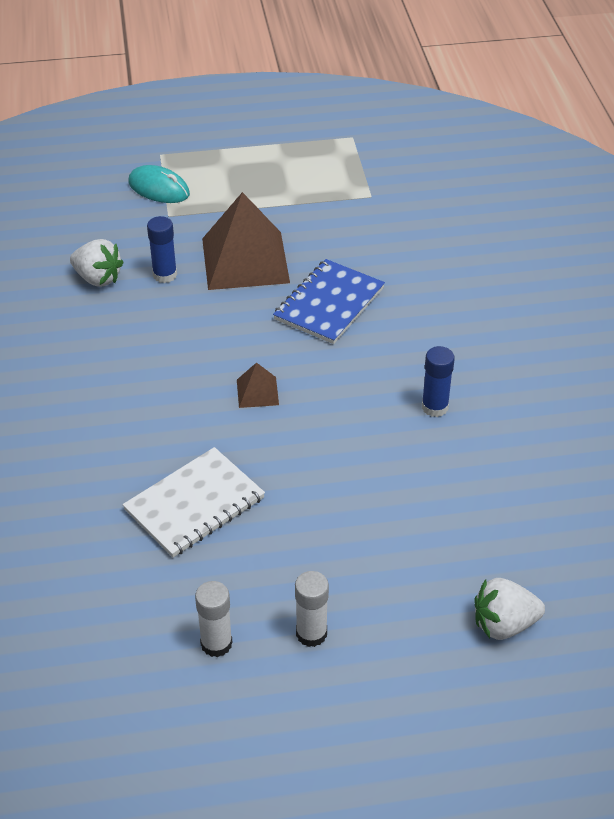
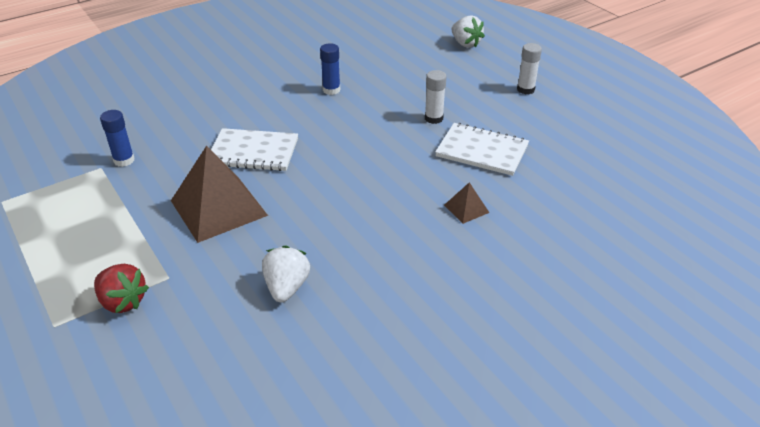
camera: 115 degrees left, 5 degrees down
(159, 188) = (123, 302): turquoise mouse -> red strawberry
(165, 275) = (260, 246): blue glue stick -> blue glue stick (124, 160)
(216, 643) = (562, 114): white glue stick -> white glue stick (433, 118)
(257, 392) = (366, 156): brown pyramid -> brown pyramid (466, 208)
(329, 304) = (253, 152): blue notebook -> white notebook

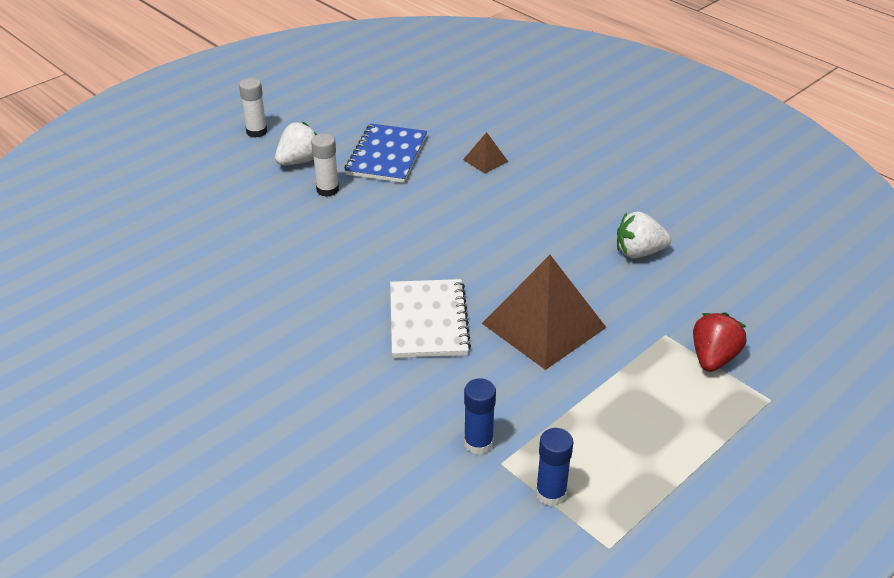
camera: 100 degrees left, 0 degrees up
(331, 90) = (268, 278): blue glue stick -> blue glue stick (551, 493)
(465, 44) = (138, 177): white strawberry -> white strawberry (299, 161)
(482, 151) = (386, 155): white notebook -> blue notebook

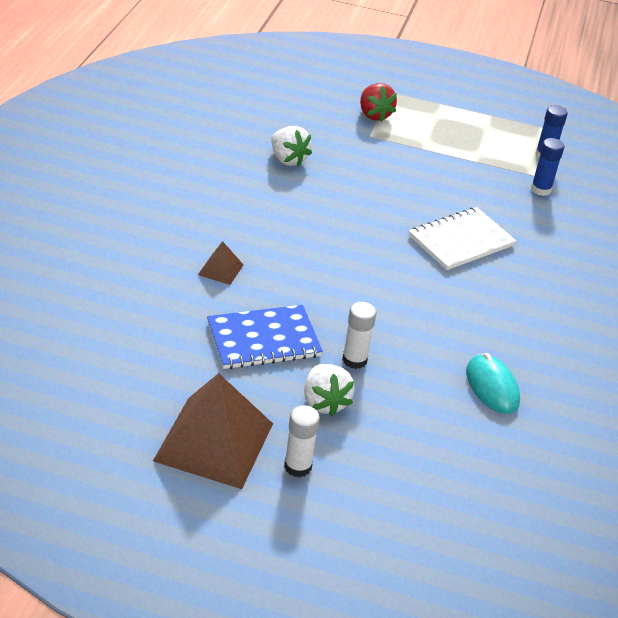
camera: 125 degrees left, 0 degrees up
(233, 249) = (492, 387): none -> turquoise mouse
(299, 161) = (324, 402): white strawberry -> white strawberry turned 120 degrees counterclockwise
(544, 325) = (411, 187): brown pyramid -> brown pyramid (214, 441)
(713, 358) = (374, 115): red strawberry -> red strawberry turned 105 degrees counterclockwise

